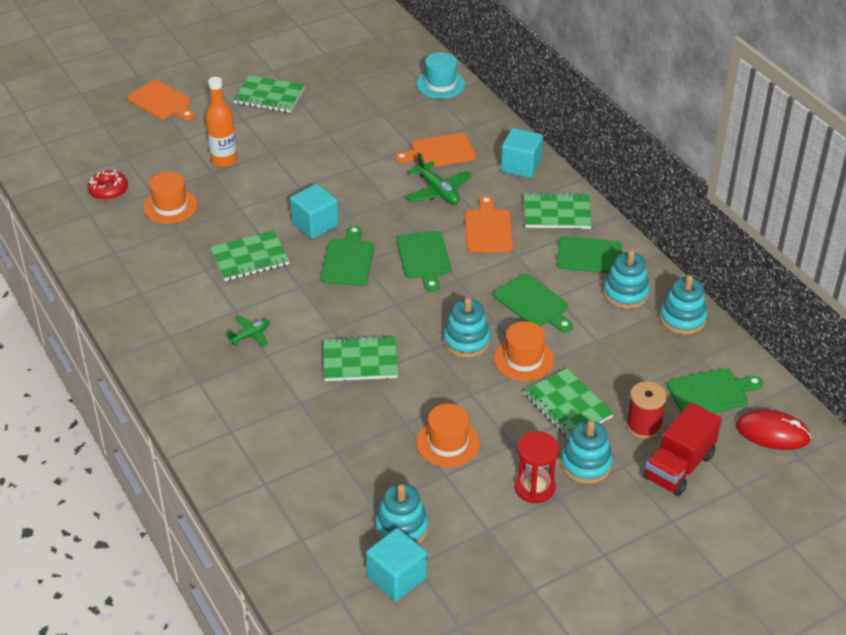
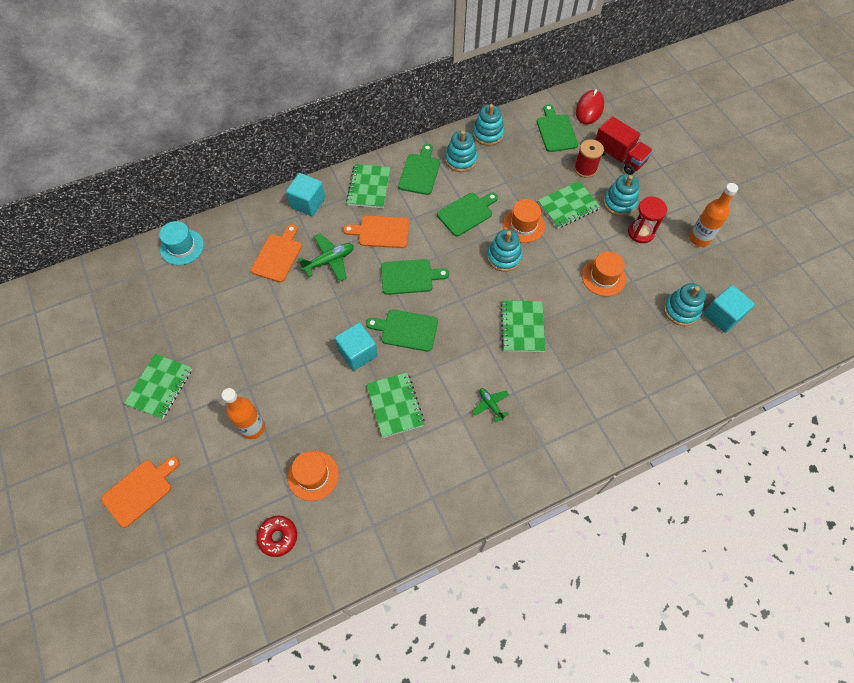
camera: 85 degrees left, 20 degrees up
(439, 152) = (278, 255): orange cutting board -> orange cutting board turned 150 degrees counterclockwise
(535, 559) = (699, 239): none -> orange bottle

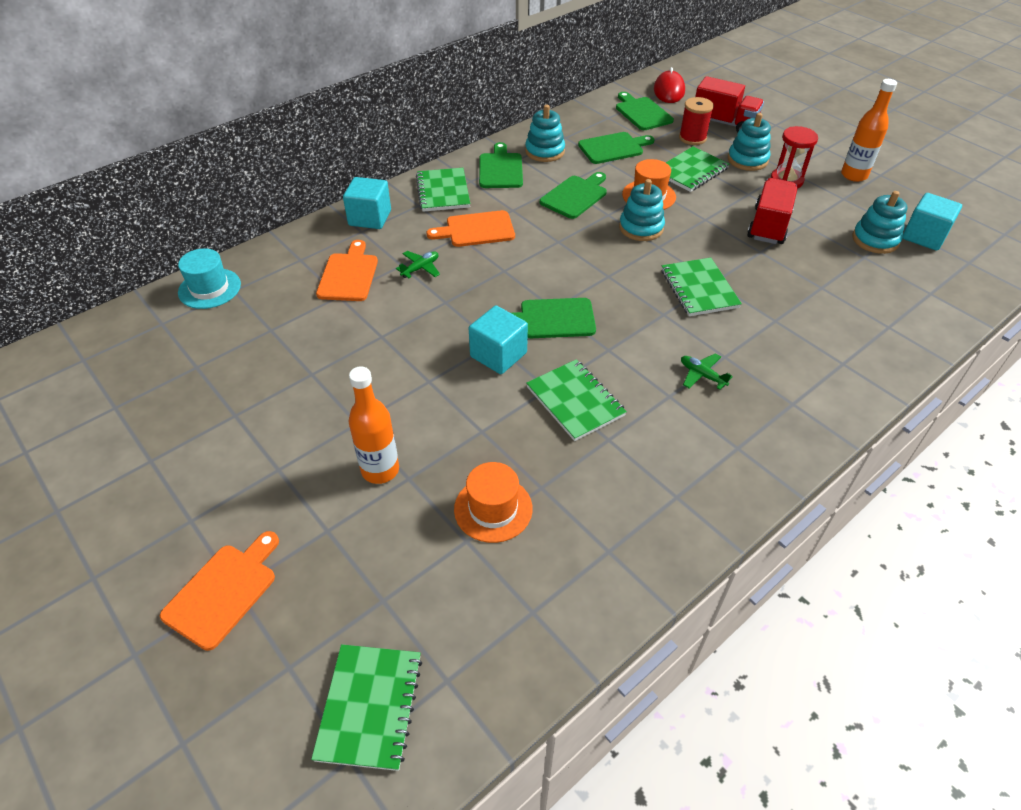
camera: 15 degrees left, 15 degrees down
(160, 387) = (220, 450): green notebook -> green notebook (369, 707)
(278, 537) = (470, 601): red donut -> none
(329, 261) = (420, 268): green plane -> green plane, size x0.62
(409, 276) = (533, 266): green cutting board -> green cutting board (613, 148)
(488, 134) = (565, 126): turquoise stacking toy -> none
(603, 277) = (768, 226): orange hat -> red truck

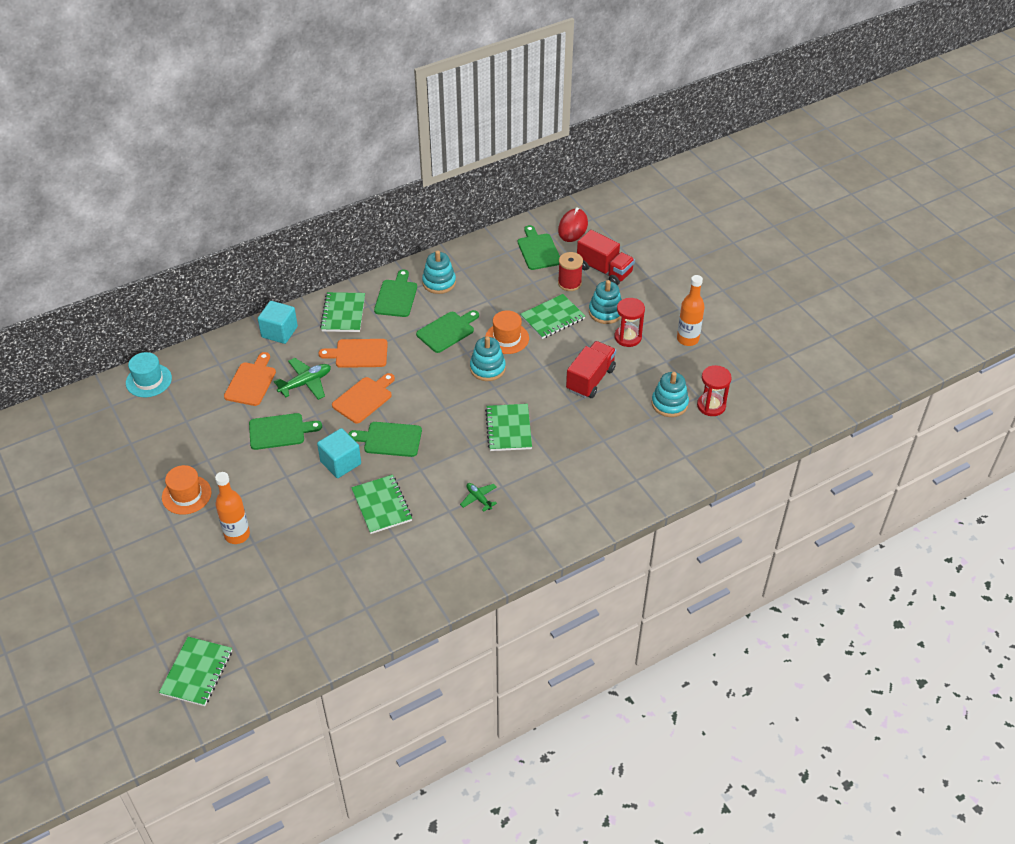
camera: 10 degrees right, 0 degrees up
(223, 591) = (126, 596): orange cutting board -> orange cutting board (364, 398)
(420, 268) = (305, 383): green plane -> green plane, size x1.62
(493, 509) = (302, 571): orange hat -> orange hat (186, 495)
(613, 148) = (498, 285): green cutting board -> green cutting board (280, 431)
(924, 236) = (711, 406): turquoise cube -> red hourglass

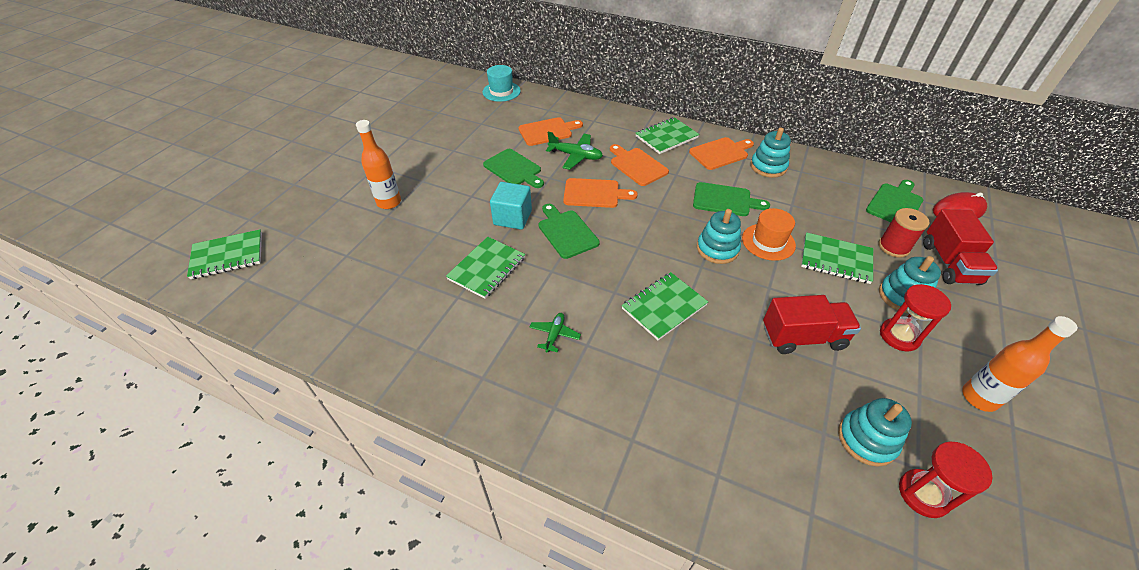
camera: 55 degrees right, 0 degrees up
(186, 495) = (410, 158): orange hat -> none
(279, 332) = (610, 119): turquoise cube -> none
(396, 296) = (720, 153): green cutting board -> orange cutting board

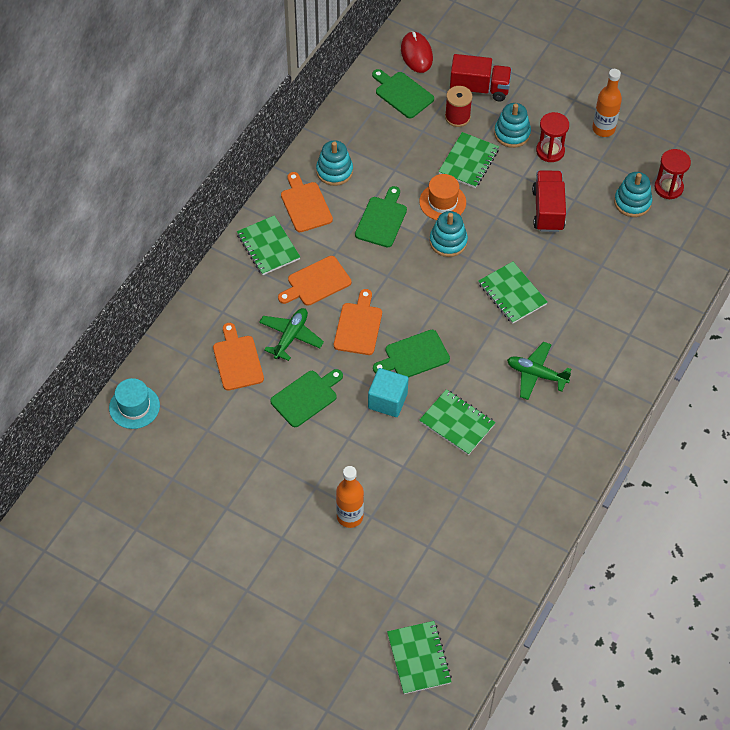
camera: 85 degrees left, 10 degrees up
(554, 335) = (536, 374): green plane -> green plane, size x1.62

